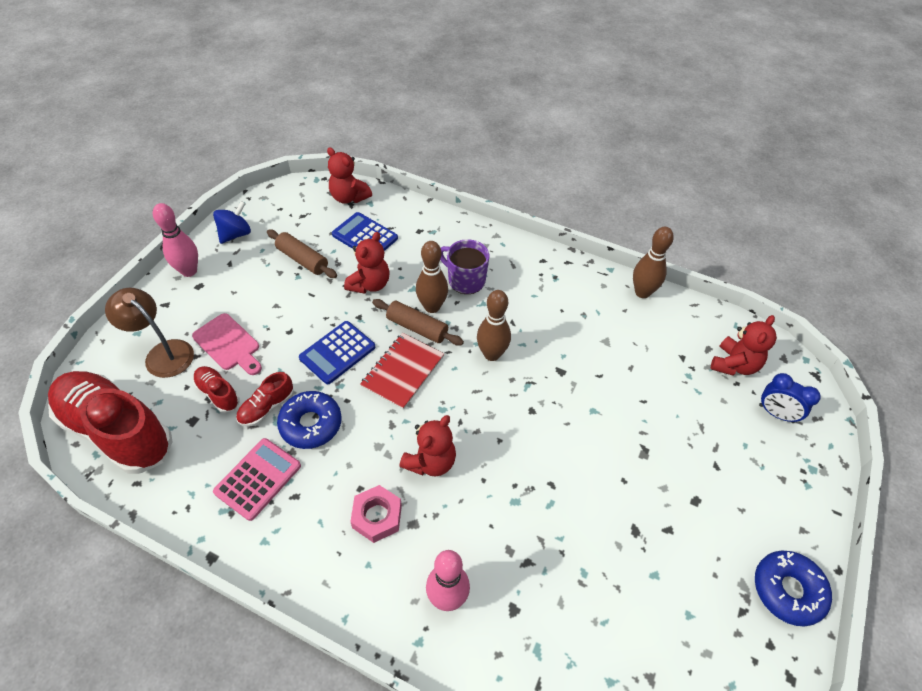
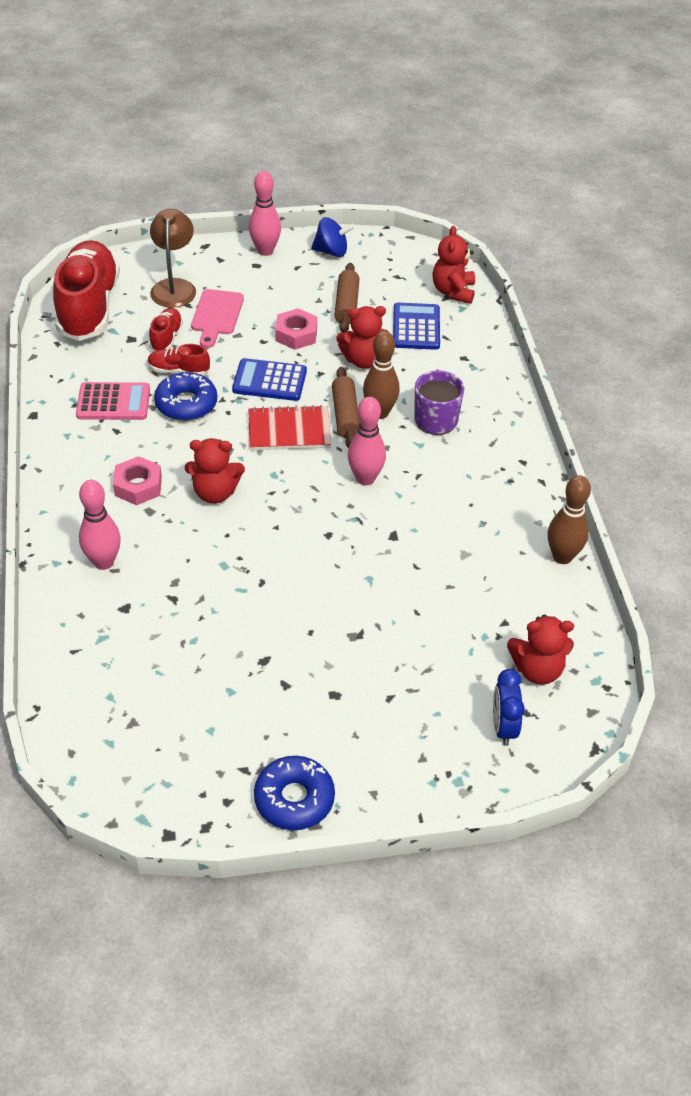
camera: 55 degrees right, 5 degrees down
(303, 307) = (296, 334): none -> pink nut
(492, 354) = (365, 478): brown bowling pin -> pink bowling pin

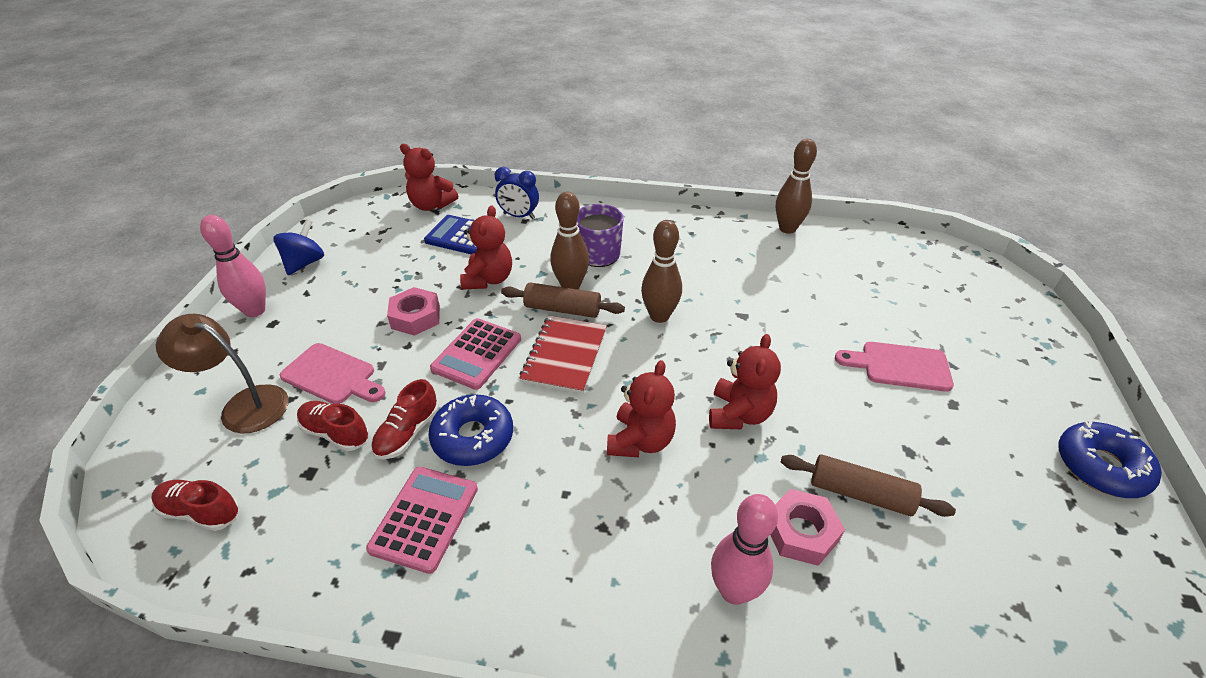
camera: 70 degrees left, 5 degrees down
(89, 307) = (201, 512): red shoe -> red shoe, size x0.44
(138, 486) = (601, 520): pink nut -> pink nut (801, 532)
(269, 381) = (477, 354): blue calculator -> pink calculator
(346, 305) = (398, 272): brown rolling pin -> brown rolling pin (860, 493)
(365, 478) = (659, 316): pink bowling pin -> brown bowling pin
(370, 655) = (899, 366): none -> pink cutting board
(503, 727) = (979, 304): blue clock -> blue clock (519, 216)
(537, 669) = (913, 271): red teddy bear -> red teddy bear (739, 414)

